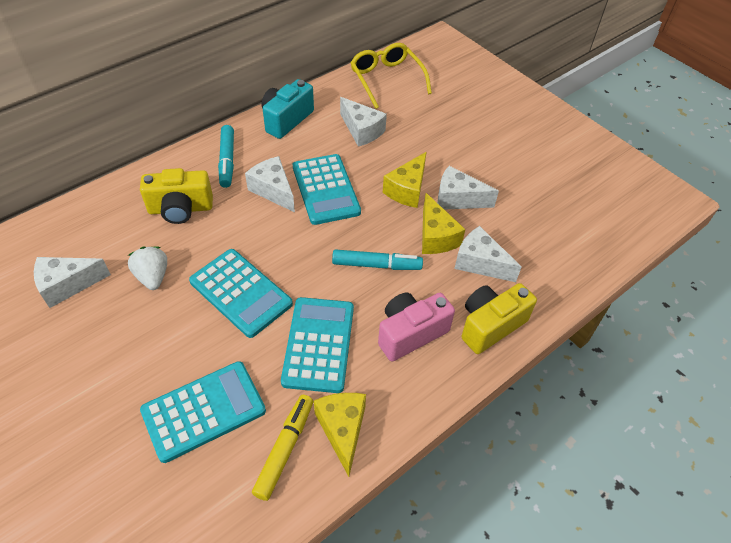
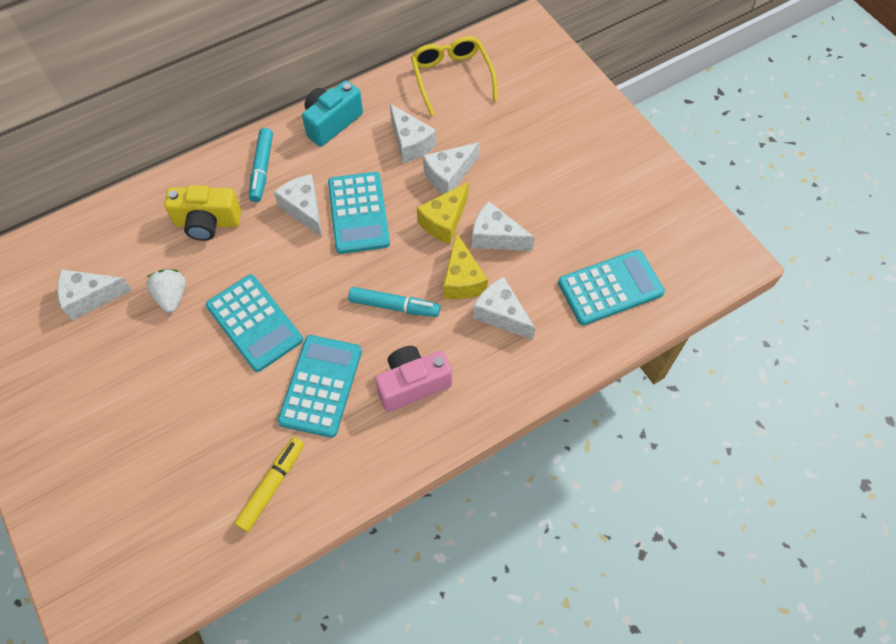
camera: 10 degrees right, 10 degrees up
(204, 411) = (203, 440): turquoise calculator -> turquoise calculator (610, 288)
(342, 430) = (328, 474): yellow cheese -> none
(402, 153) = (449, 175): none -> white cheese
(490, 325) = (494, 384): yellow camera -> none

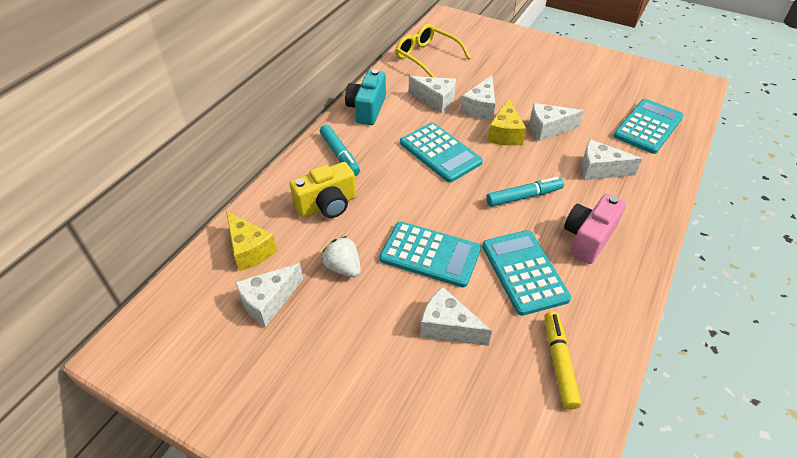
camera: 30 degrees left, 15 degrees down
(304, 209) = (397, 166): white cheese -> white cheese (448, 327)
(462, 279) = (552, 161): yellow cheese -> yellow cheese (249, 250)

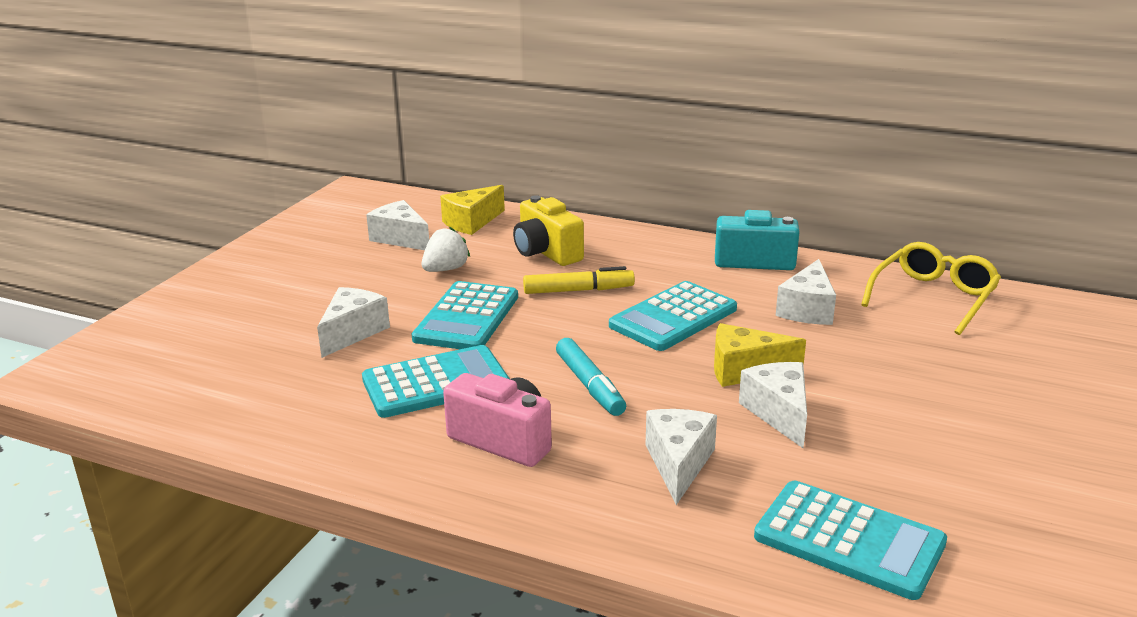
camera: 85 degrees right, 20 degrees down
(340, 155) = (644, 252): turquoise marker -> none
(480, 108) = (808, 348): white cheese -> none
(559, 363) = (285, 404): yellow marker -> yellow marker (578, 290)

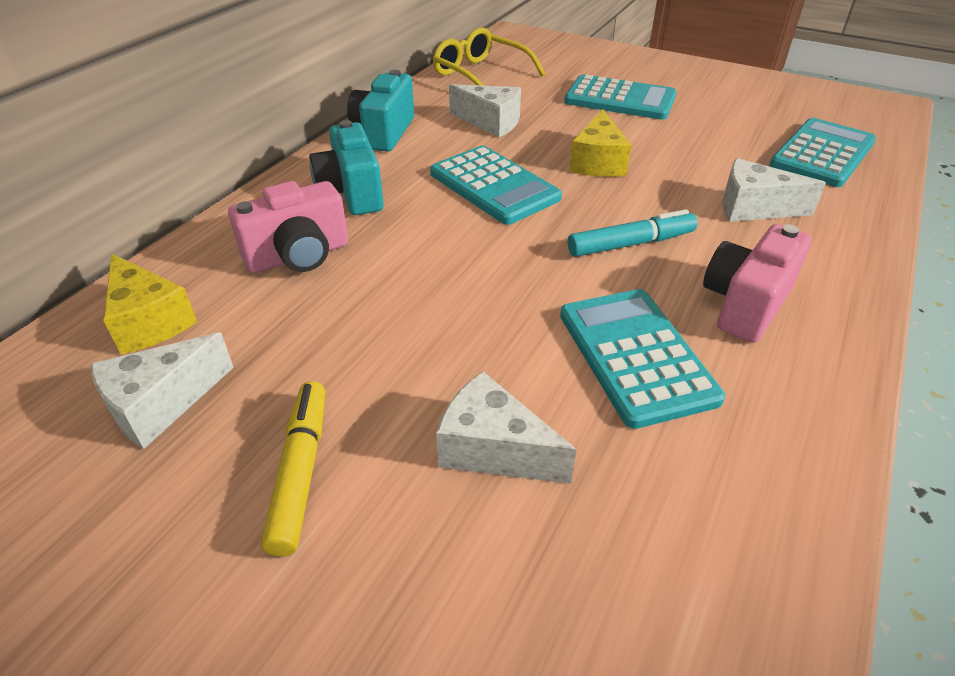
camera: 85 degrees left, 15 degrees up
(446, 269) = (310, 349): white strawberry -> none
(466, 318) = (467, 328): turquoise calculator -> turquoise calculator (620, 99)
(546, 253) = (299, 256): yellow camera -> pink camera
(578, 290) = (415, 238): yellow marker -> yellow marker (301, 471)
(640, 259) = (351, 193): none -> turquoise camera
(779, 413) = (665, 156): white cheese -> none

